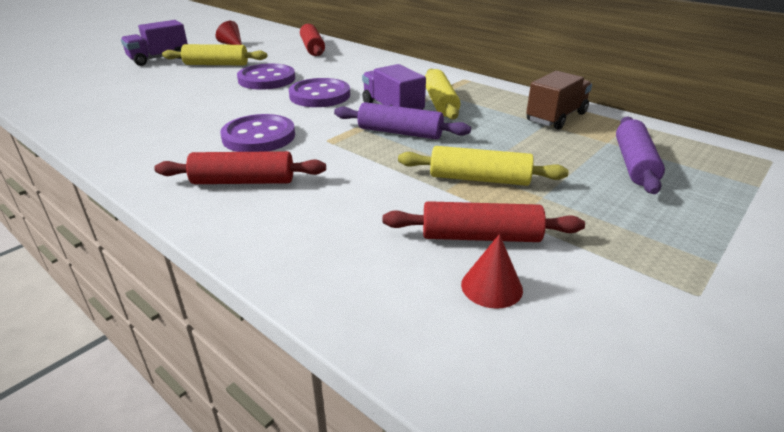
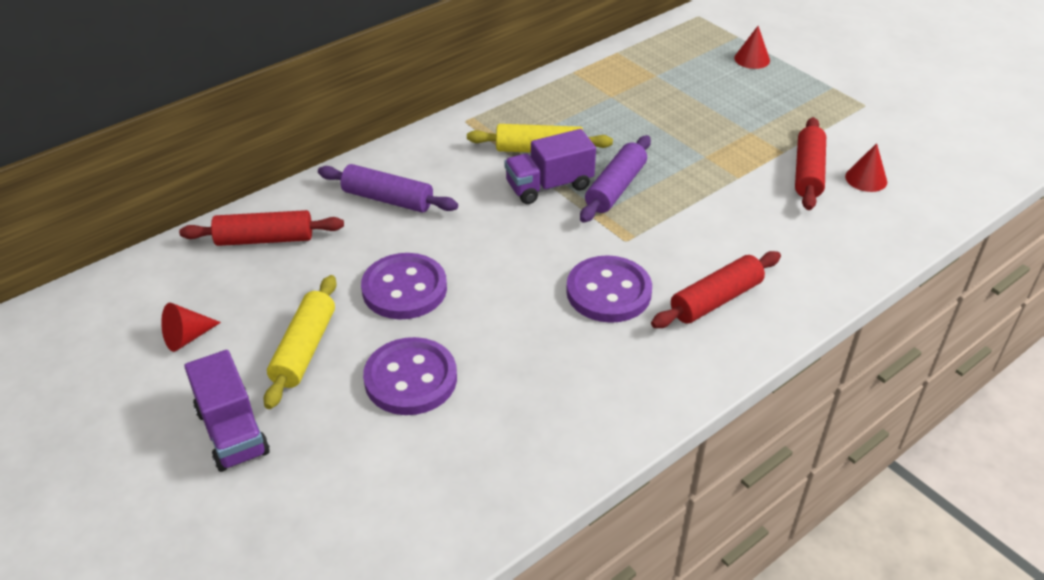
camera: 80 degrees left, 10 degrees up
(243, 181) = (716, 300): red rolling pin -> red rolling pin turned 45 degrees clockwise
(320, 95) = (488, 240): purple button -> purple button (410, 379)
(479, 179) = (719, 156): yellow rolling pin -> none
(556, 117) = (596, 87): brown truck -> none
(634, 164) = (699, 75): purple rolling pin -> purple rolling pin (388, 199)
(713, 196) = (752, 59): none -> red cone

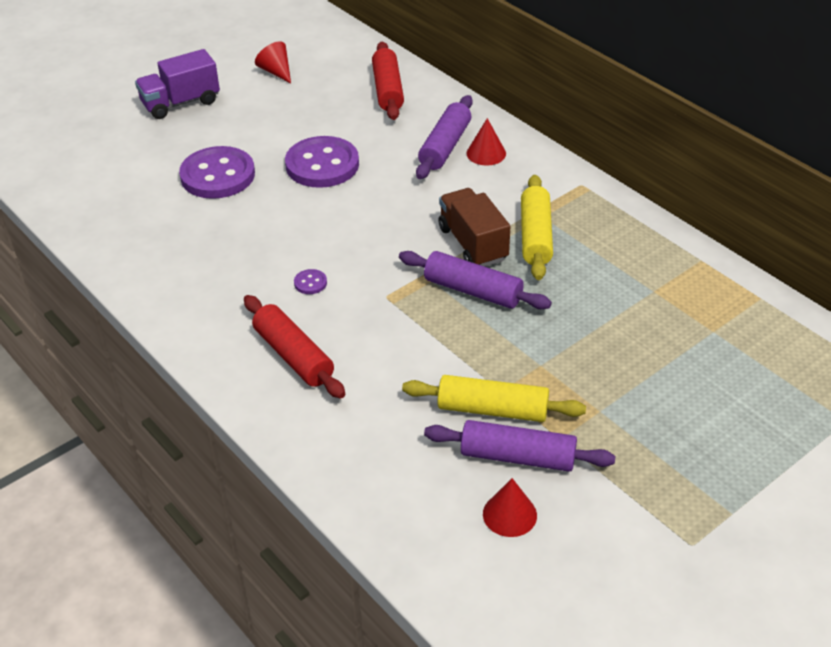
camera: 90 degrees right, 0 degrees up
(304, 349) = (257, 123): yellow rolling pin -> yellow rolling pin (492, 409)
(549, 186) = (473, 244): purple truck -> brown truck
(608, 292) = (310, 283): purple button -> purple button, size x0.40
(752, 59) = (784, 429): red cone -> red cone (486, 153)
(808, 172) = (518, 457): red rolling pin -> purple rolling pin

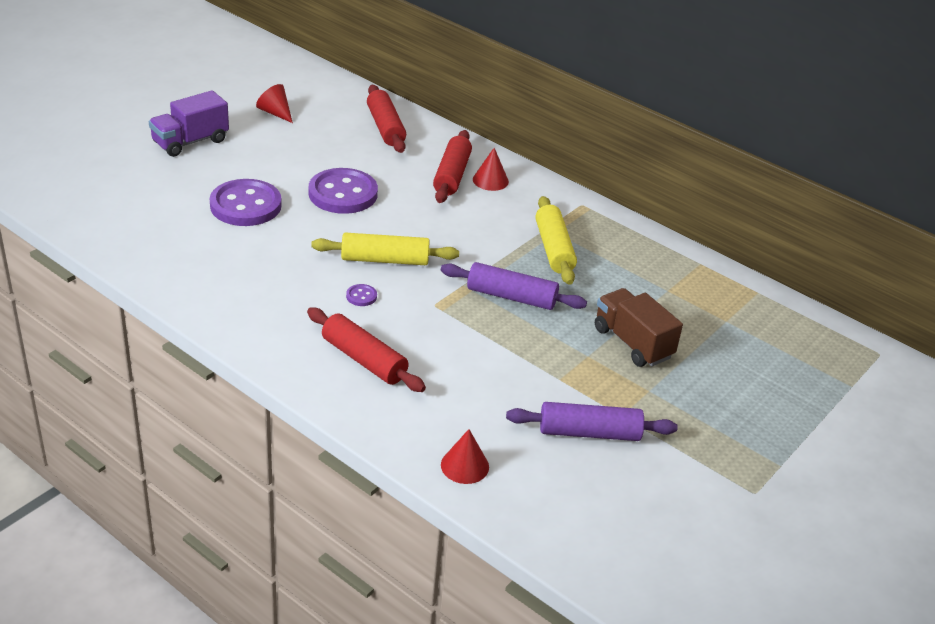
camera: 15 degrees left, 5 degrees down
(445, 146) = (452, 175): purple rolling pin -> red rolling pin
(473, 244) = (500, 257): brown truck -> brown truck (632, 343)
(492, 409) = (556, 395): yellow rolling pin -> yellow rolling pin (385, 260)
(509, 514) = (595, 480): red cone -> red cone (464, 466)

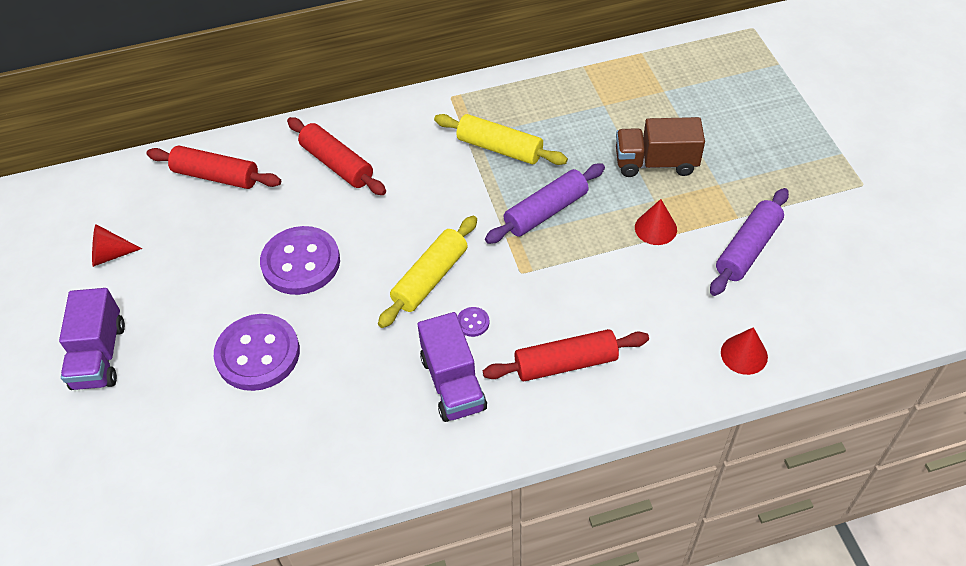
camera: 50 degrees left, 15 degrees up
(295, 306) = (453, 383): none -> purple truck
(490, 180) = (367, 140): red cone -> red cone (655, 228)

